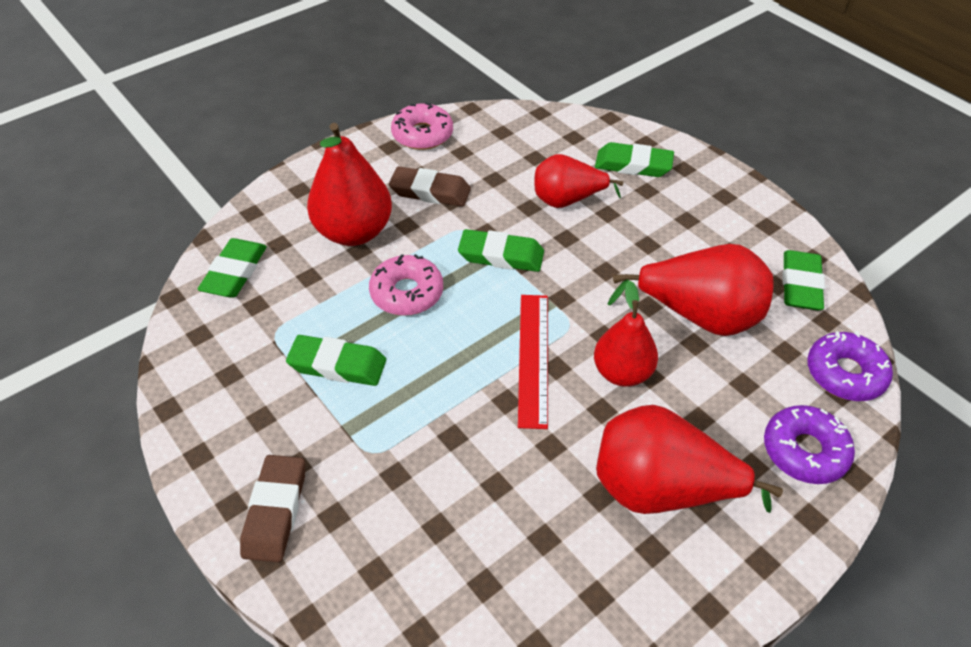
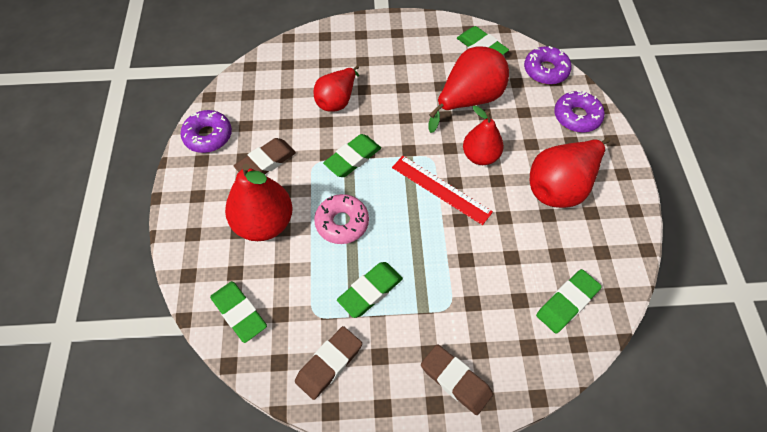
camera: 55 degrees left, 10 degrees up
(223, 377) = (329, 364): none -> brown eraser
(422, 134) = (208, 136): pink donut -> purple donut
(633, 165) = (337, 53): green eraser -> green eraser (567, 303)

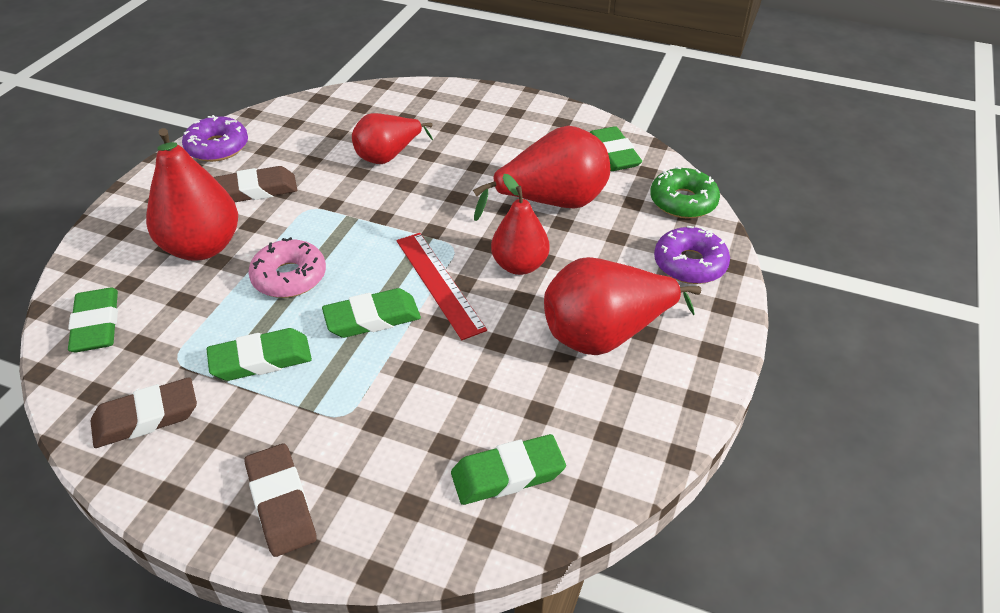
camera: 25 degrees right, 15 degrees down
(353, 158) = (358, 217): green eraser -> green eraser (372, 318)
(545, 70) = (683, 201): purple donut -> green donut

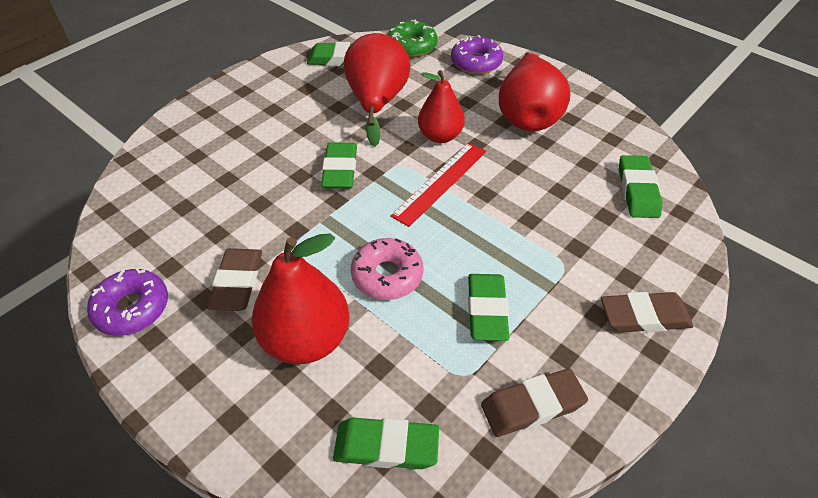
camera: 70 degrees left, 5 degrees up
(146, 417) = (532, 405): brown eraser -> brown eraser turned 75 degrees clockwise
(372, 318) = (464, 229): green eraser -> green eraser (340, 170)
(388, 156) = (250, 178): red pear -> none
(439, 283) = (440, 182): red ruler -> red ruler turned 45 degrees counterclockwise

